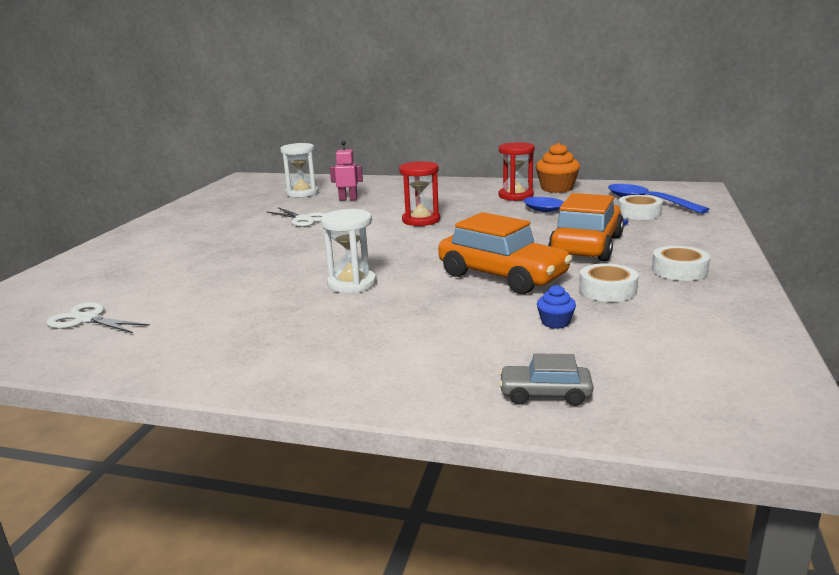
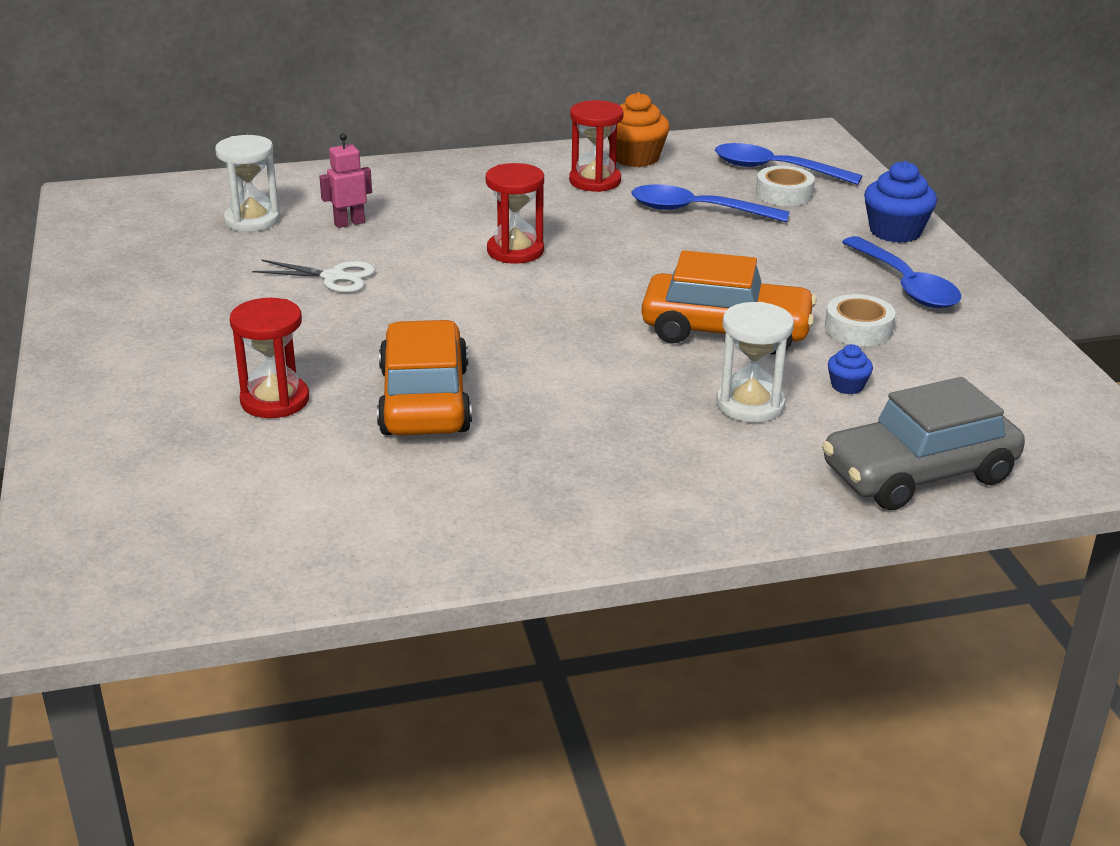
camera: 30 degrees left, 10 degrees up
(87, 319) = (274, 515): white scissors -> none
(183, 266) = (275, 400): none -> red hourglass
(352, 284) = (558, 380): white hourglass -> white hourglass (750, 405)
(545, 394) = (918, 474): grey car -> grey car, size x2.06
(586, 246) = (774, 263): orange car -> orange car (424, 401)
(679, 270) = (905, 285): white tape -> blue spoon
(705, 241) = (895, 232): none -> blue cupcake

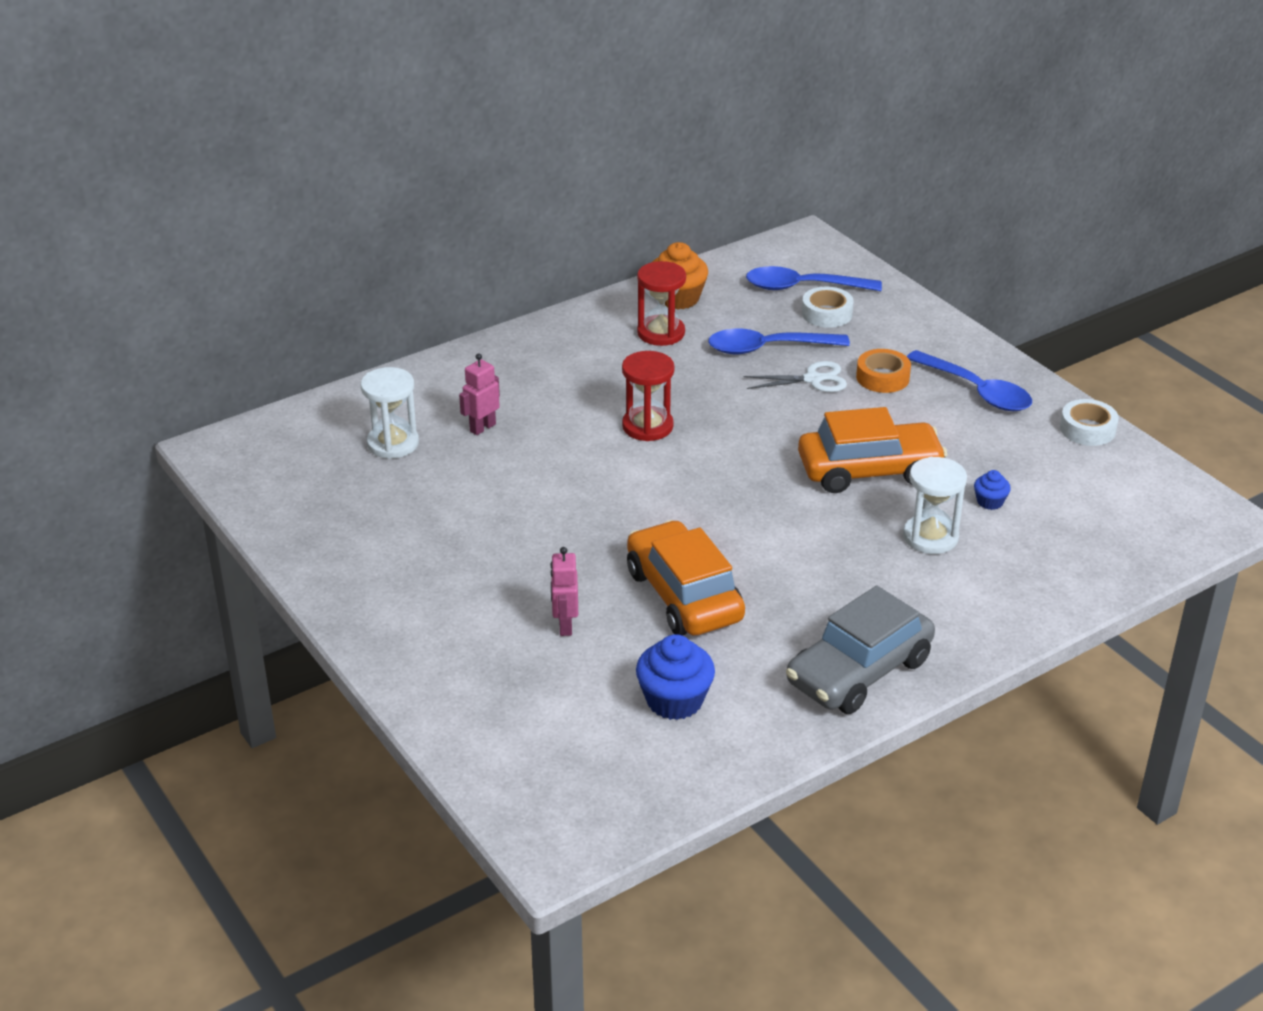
camera: 20 degrees left, 5 degrees up
(275, 400) = (565, 626): red hourglass -> pink robot
(334, 277) = (515, 490): white scissors -> white scissors (812, 379)
(805, 255) = (882, 377): none -> orange tape
(858, 329) = (967, 444): white tape -> white tape (1087, 429)
(895, 232) = (938, 336): blue cupcake -> blue cupcake (674, 700)
(918, 474) = (1083, 569): grey car -> grey car (859, 671)

